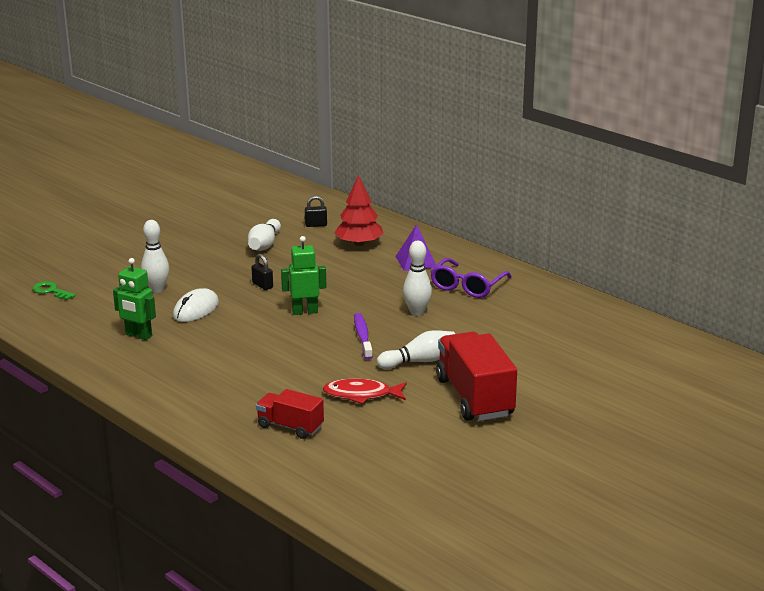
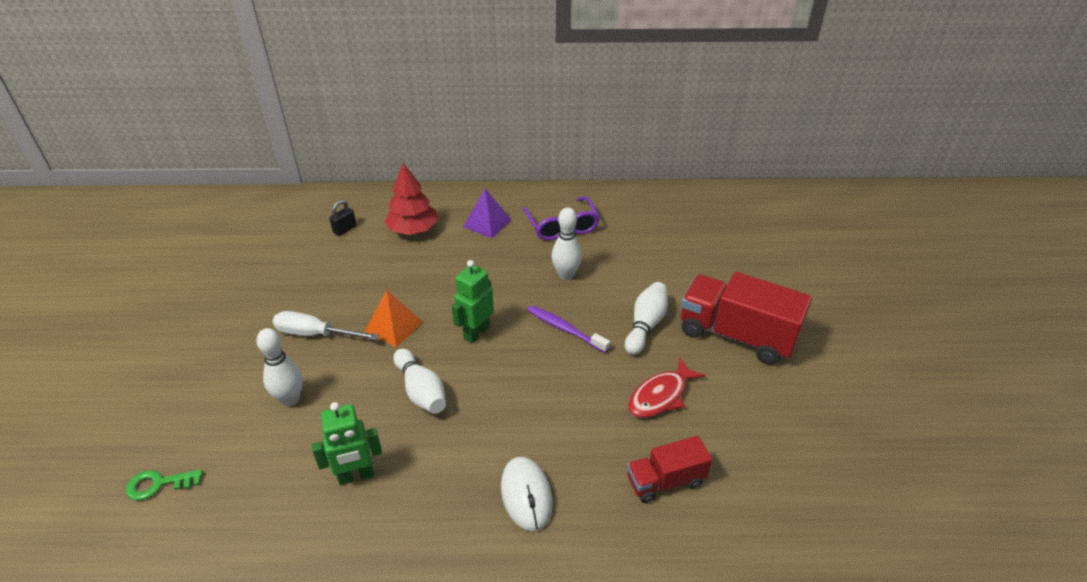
camera: 45 degrees left, 15 degrees up
(196, 309) = (369, 398): white mouse -> white mouse (526, 495)
(214, 268) = (315, 334): none -> white screwdriver
(262, 285) = (394, 326): black padlock -> orange pyramid
(264, 245) = (327, 277): white bowling pin -> white bowling pin (421, 391)

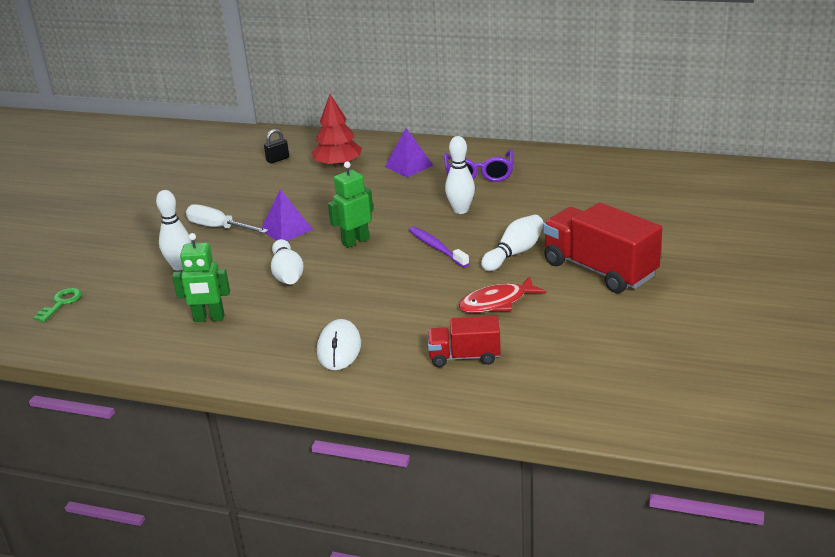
camera: 20 degrees right, 10 degrees down
(158, 484) = (61, 303): green key -> green key turned 105 degrees clockwise
(394, 326) = (286, 229): orange pyramid -> purple pyramid

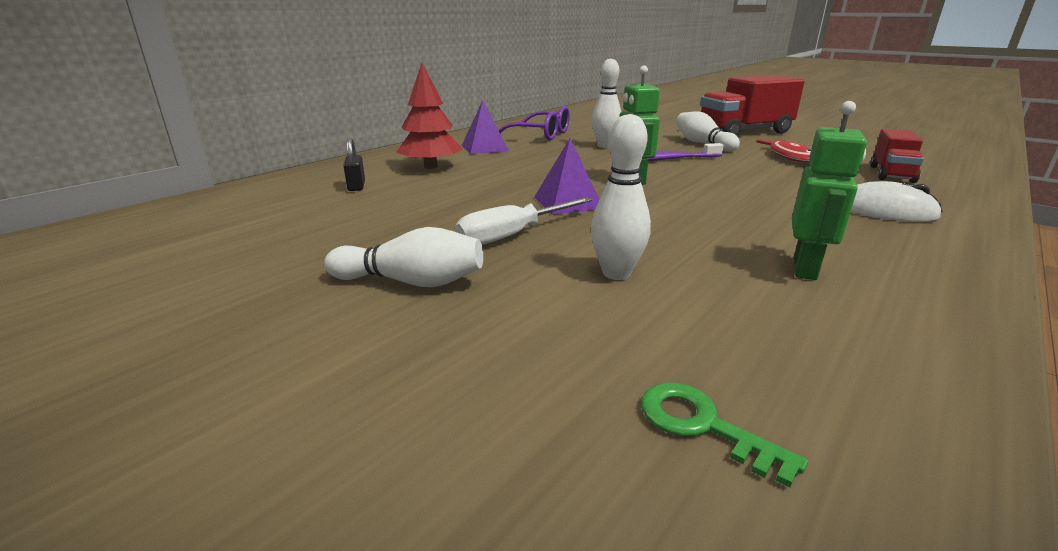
camera: 70 degrees left, 5 degrees down
(287, 274) = (690, 214): white bowling pin -> white bowling pin (411, 282)

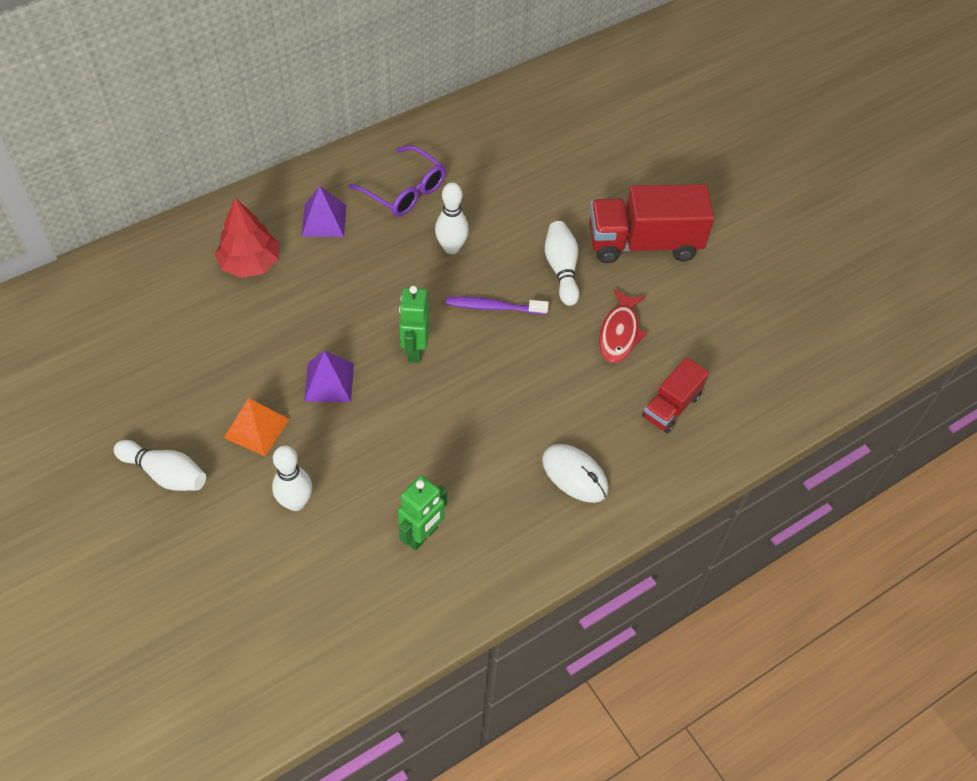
camera: 15 degrees right, 30 degrees up
(356, 186) = (171, 296): black padlock -> none
(512, 235) = (257, 428): white screwdriver -> orange pyramid
(703, 426) = (249, 640): green key -> none

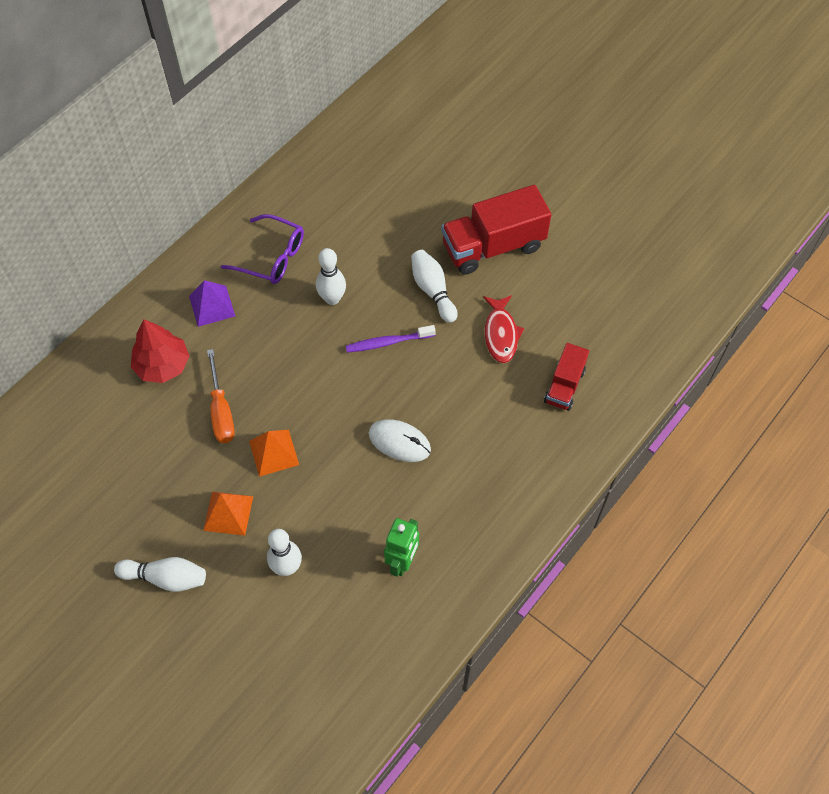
camera: 15 degrees left, 5 degrees up
(291, 324) = (221, 411): none -> orange screwdriver
(329, 382) = (274, 452): purple pyramid -> orange pyramid
(415, 350) = (336, 401): green robot -> none
(575, 475) = (507, 469): white mouse -> white mouse (399, 442)

